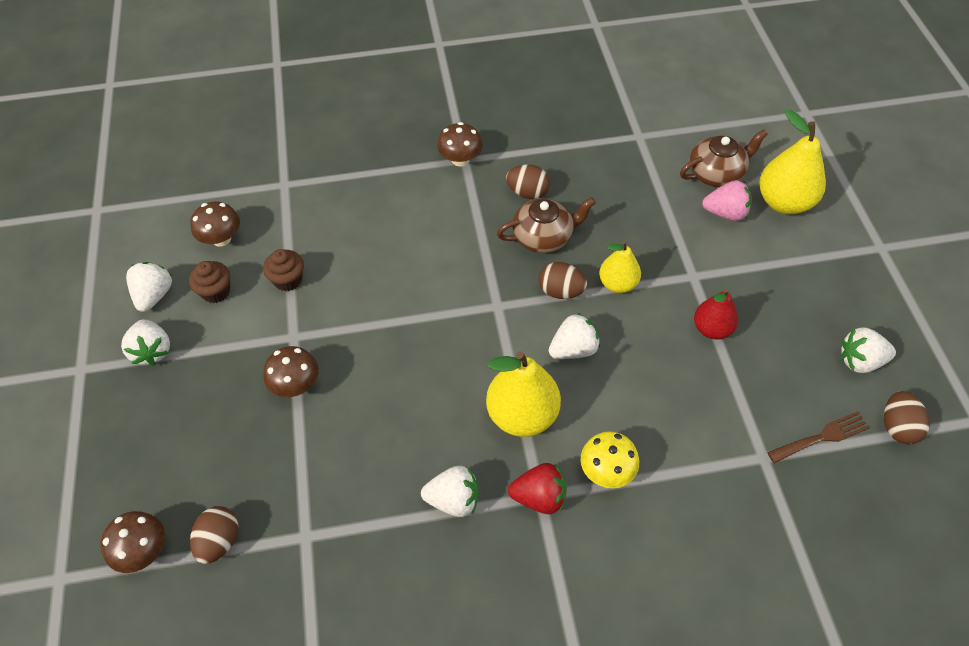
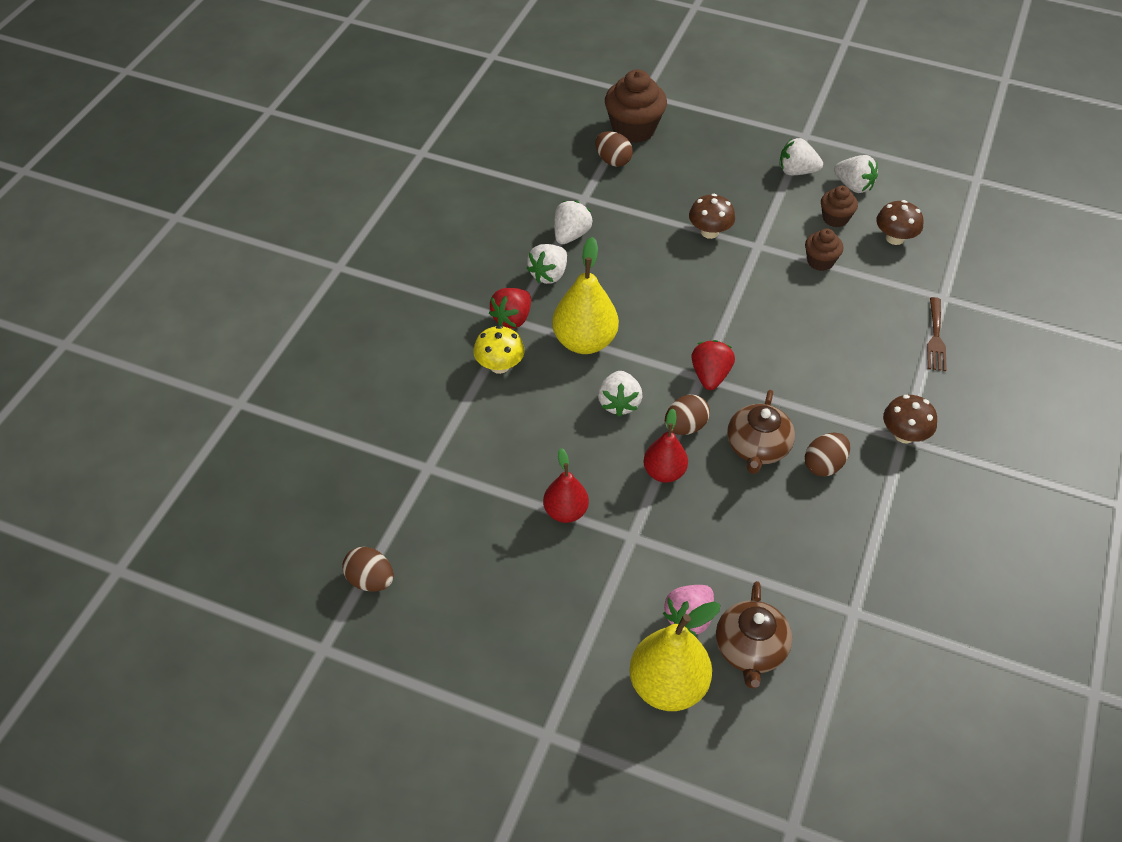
camera: 120 degrees right, 5 degrees down
(143, 551) = (633, 129): brown mushroom -> brown cupcake
(491, 299) = (710, 376): none -> red strawberry
(617, 284) = (664, 472): yellow pear -> red pear
(822, 437) = (409, 518): brown fork -> brown fork (936, 338)
(860, 361) = (446, 603): white strawberry -> white strawberry (571, 235)

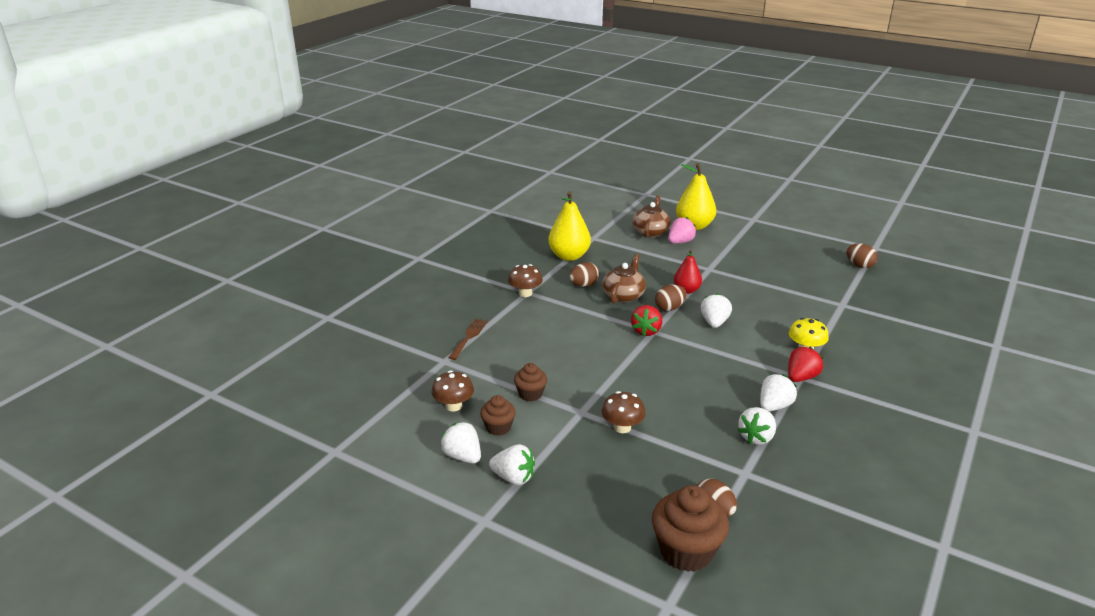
camera: 170 degrees left, 20 degrees down
(565, 512) = (749, 280): red pear -> none
(584, 342) = (740, 358): yellow pear -> yellow pear (569, 256)

